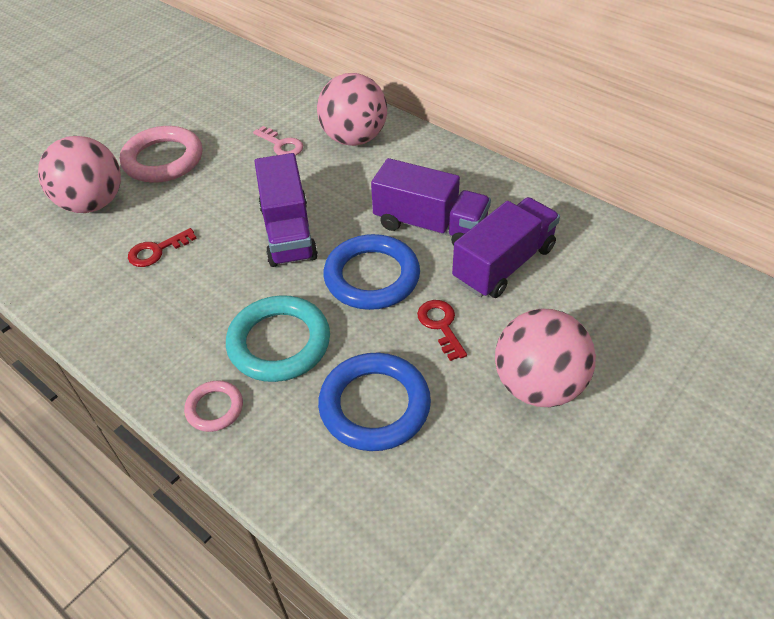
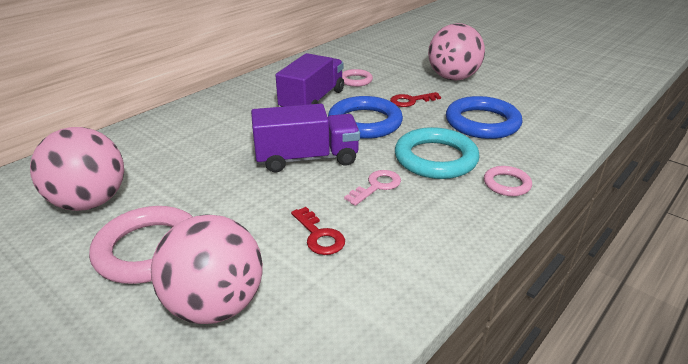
camera: 90 degrees left, 15 degrees down
(281, 145) = (170, 166): pink key -> pink key (377, 186)
(354, 138) = (184, 129): pink ball -> pink ball (90, 202)
(503, 264) = (355, 80): purple truck -> pink ring

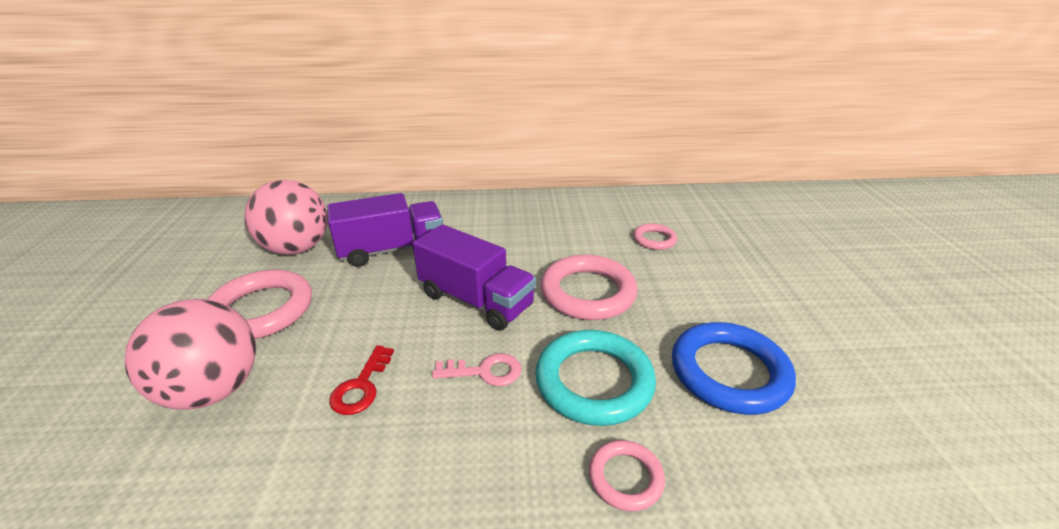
camera: 45 degrees right, 0 degrees up
(312, 101) = (575, 242): purple truck -> purple truck (392, 249)
(365, 122) = (588, 292): blue ring -> pink ring
(411, 101) = (679, 293): red key -> none
(453, 78) = (784, 291): pink ball -> none

